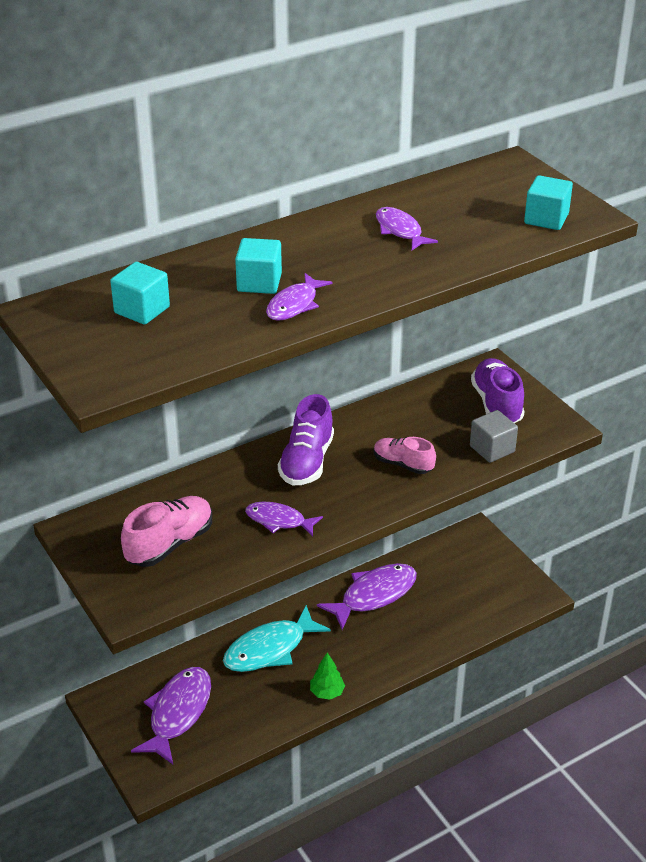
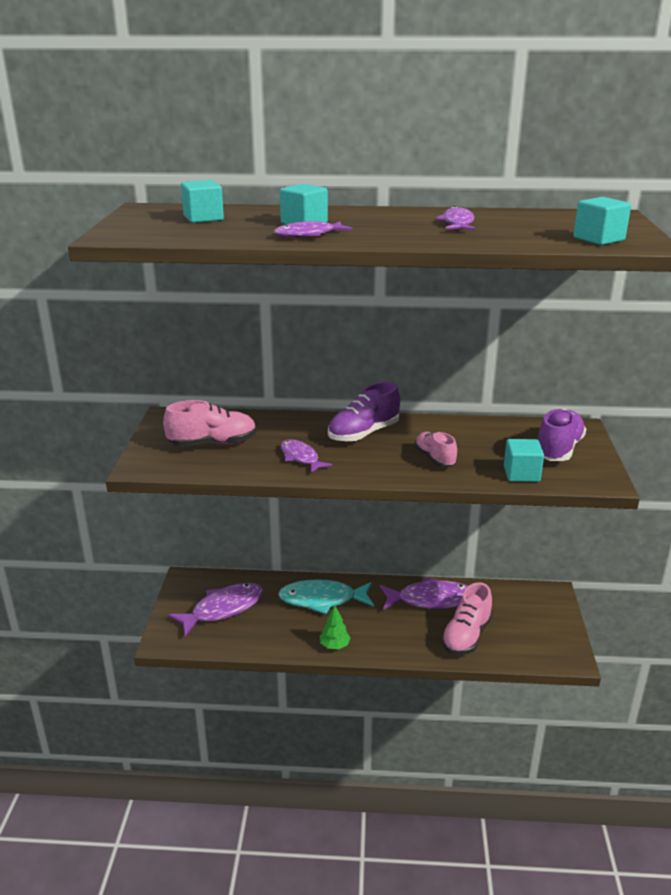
camera: 35 degrees right, 10 degrees down
(436, 618) = (466, 636): none -> pink shoe
(492, 449) = (521, 474): grey cube -> turquoise cube

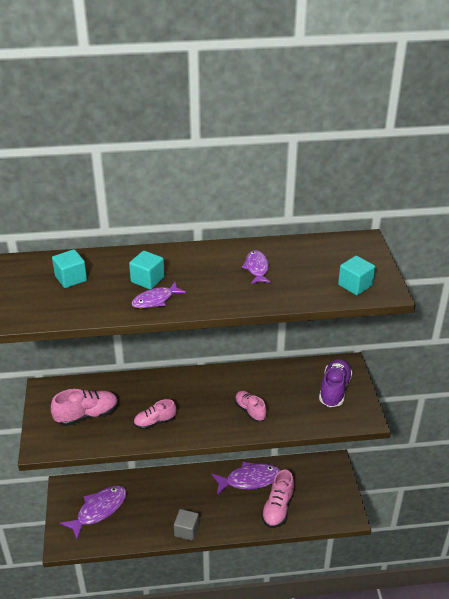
camera: 10 degrees left, 10 degrees up
(300, 457) = (155, 422): purple fish -> pink shoe
(322, 599) = (170, 491): turquoise fish -> none
(334, 645) = (186, 530): green tree -> grey cube
(363, 434) = (195, 390): purple shoe -> none
(521, 474) = (311, 419): turquoise cube -> none

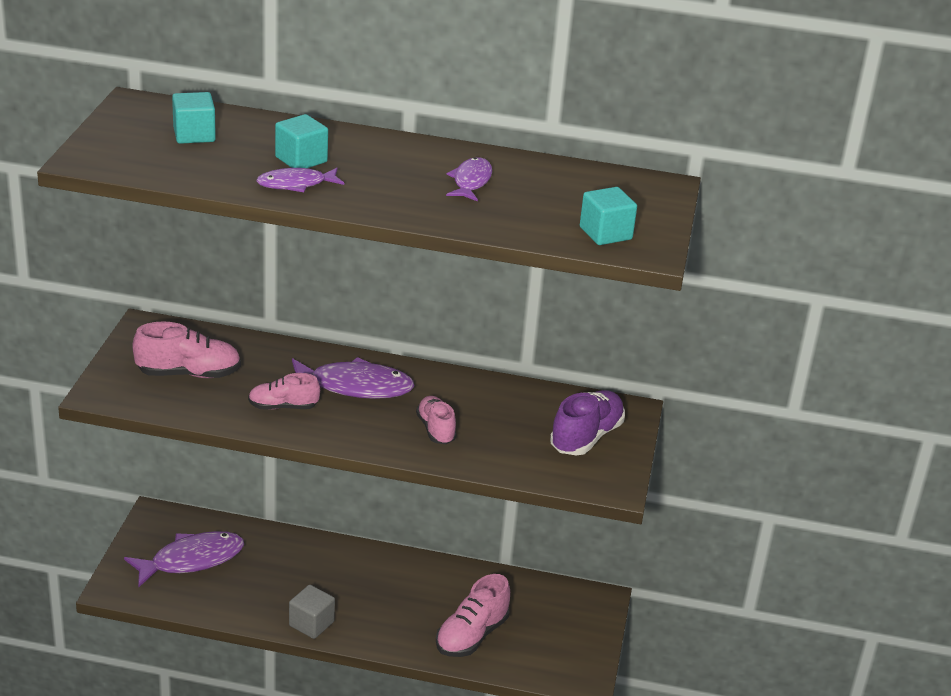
camera: 15 degrees right, 5 degrees down
(249, 480) = (447, 585): purple fish -> purple fish (355, 386)

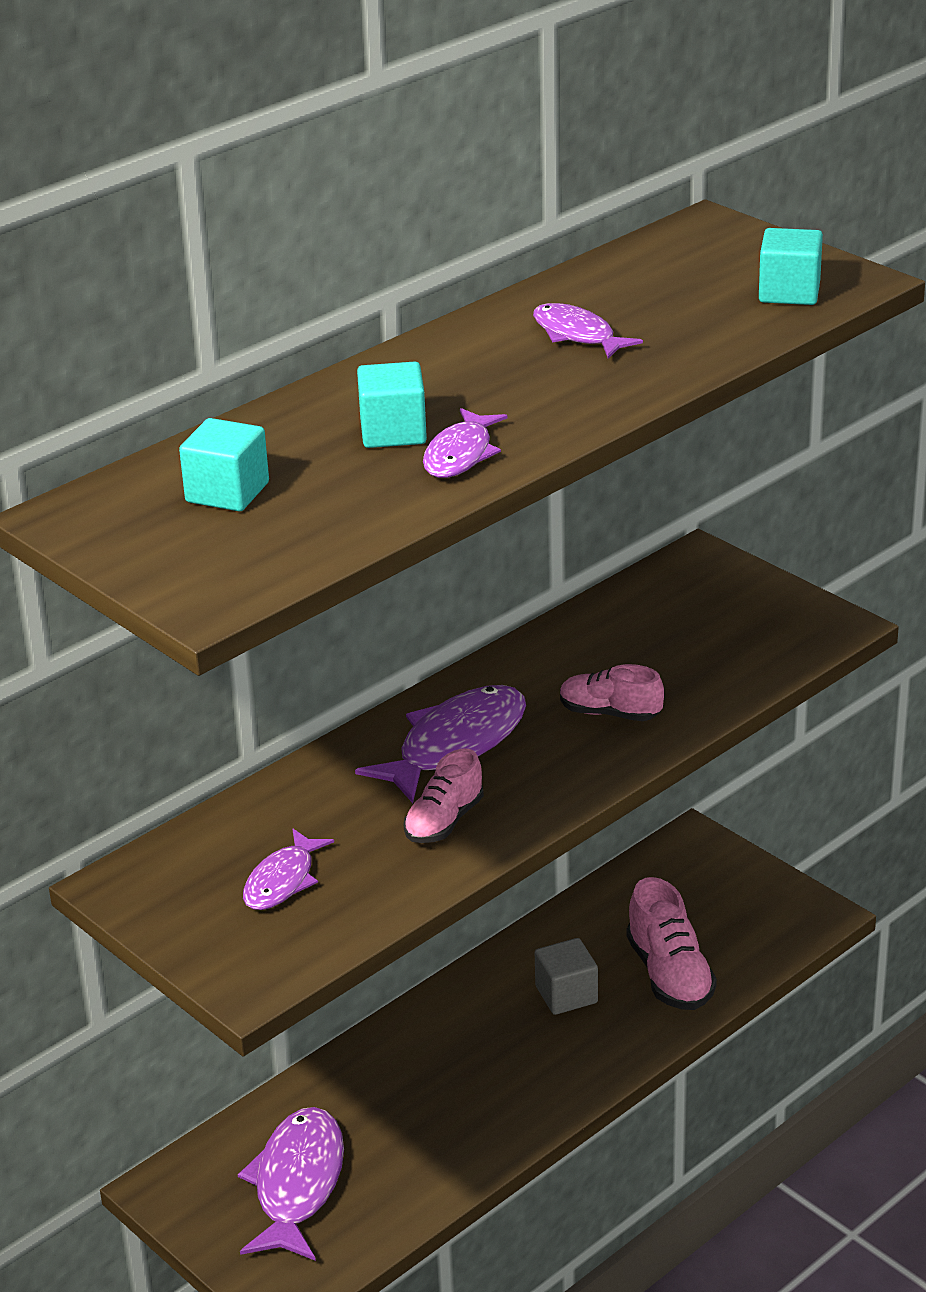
camera: 50 degrees left, 0 degrees up
(189, 373) = (282, 881): pink shoe -> purple fish
(311, 624) = (529, 1112): grey cube -> grey cube (566, 994)
(586, 437) = (724, 608): purple shoe -> none

